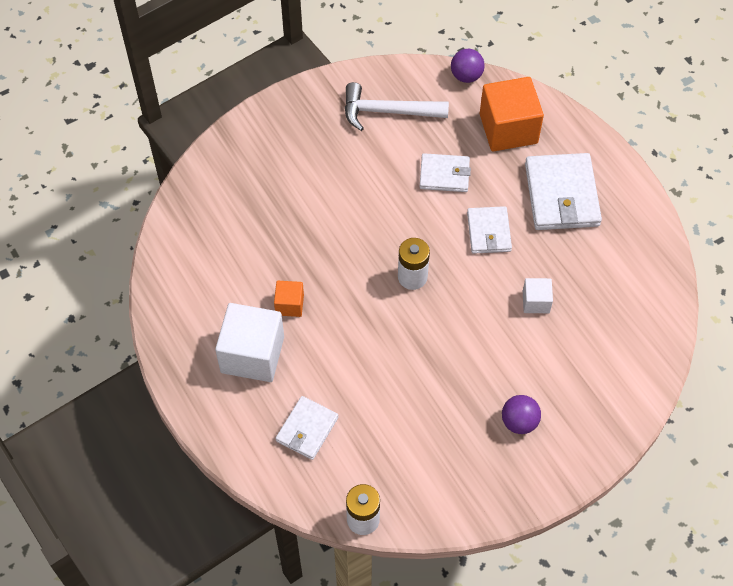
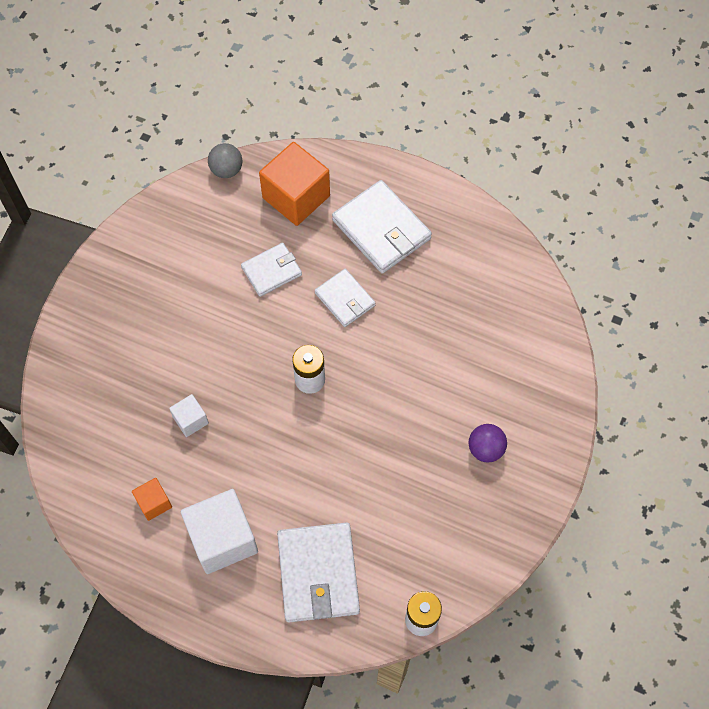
camera: 35 degrees left, 5 degrees up
(289, 305) = (222, 472): orange cube -> orange cube (154, 503)
(307, 429) = (318, 573): white wallet -> white wallet, size x1.67
(388, 111) = (181, 243): white hammer -> none
(466, 76) = (226, 170): purple ball -> grey ball
(536, 302) = (426, 336): white cube -> white cube (190, 420)

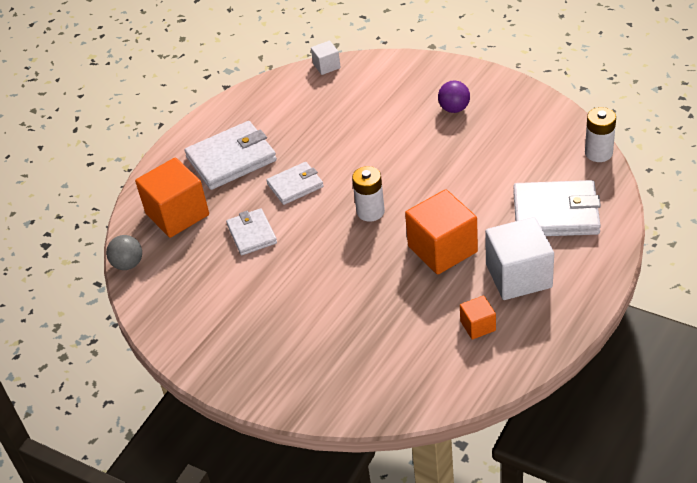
camera: 75 degrees left, 20 degrees down
(190, 420) = (396, 297): white cube -> white cube (326, 66)
(258, 458) = (442, 249): none -> orange cube

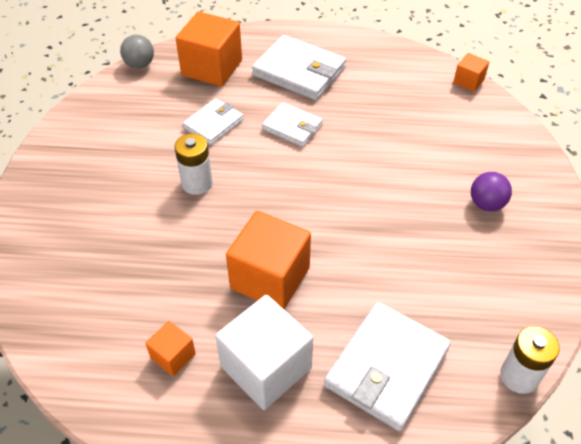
camera: 55 degrees right, 5 degrees up
(326, 66) = (468, 81): white cube -> orange cube
(370, 211) = (290, 196): white battery -> white battery (197, 183)
(555, 213) = (387, 367): white wallet -> white wallet turned 60 degrees clockwise

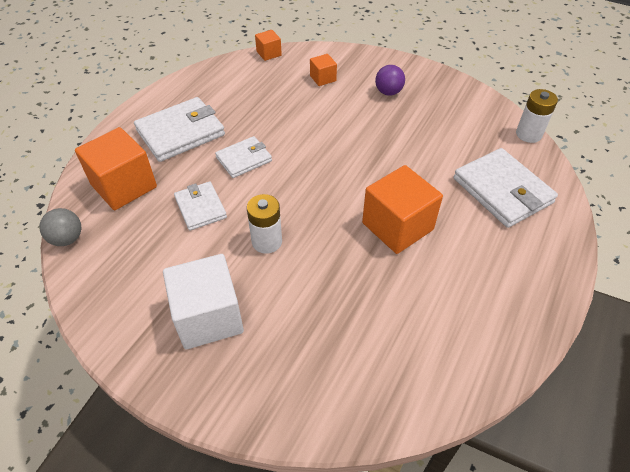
camera: 65 degrees left, 0 degrees up
(173, 356) = (448, 313): orange cube -> orange cube (323, 78)
(266, 367) = (480, 256): white cube -> white cube (208, 317)

